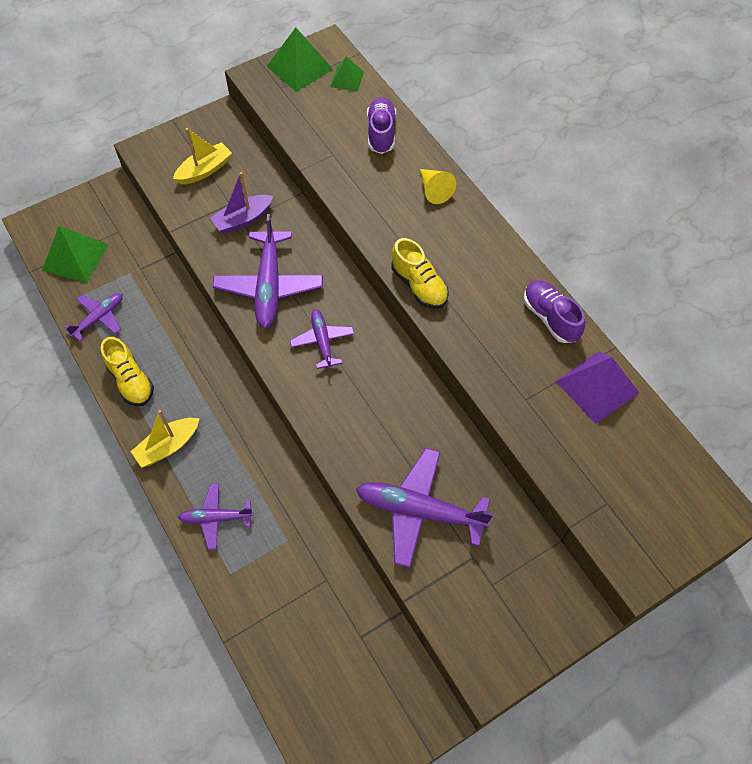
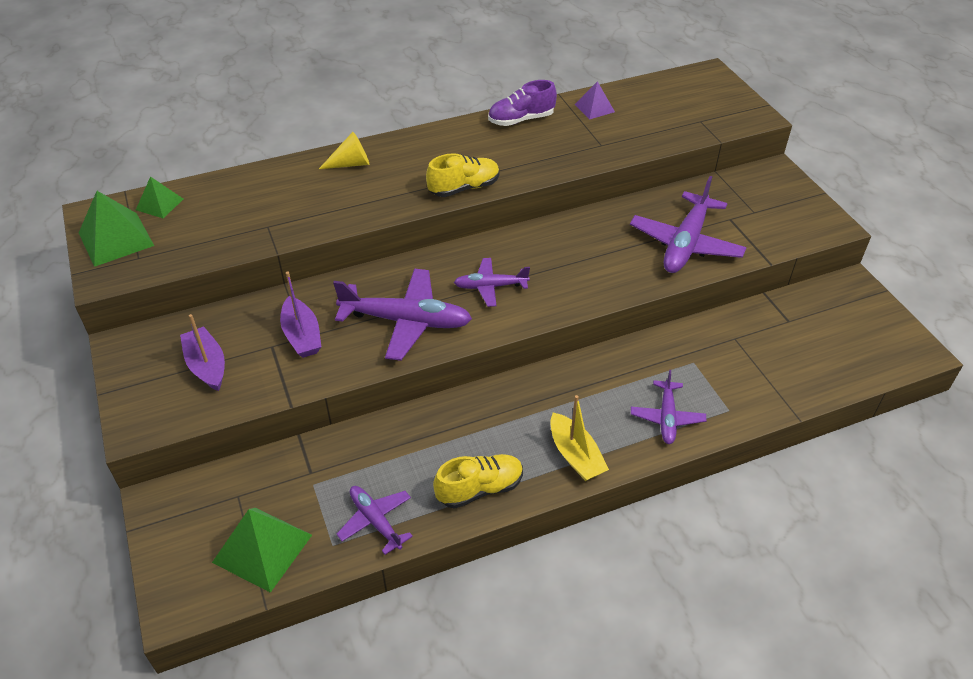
camera: 80 degrees left, 15 degrees down
(205, 170) = (207, 365): yellow boat -> purple boat
(381, 133) = (255, 189): purple shoe -> none
(597, 386) = (594, 108): purple pyramid -> purple pyramid, size x0.59

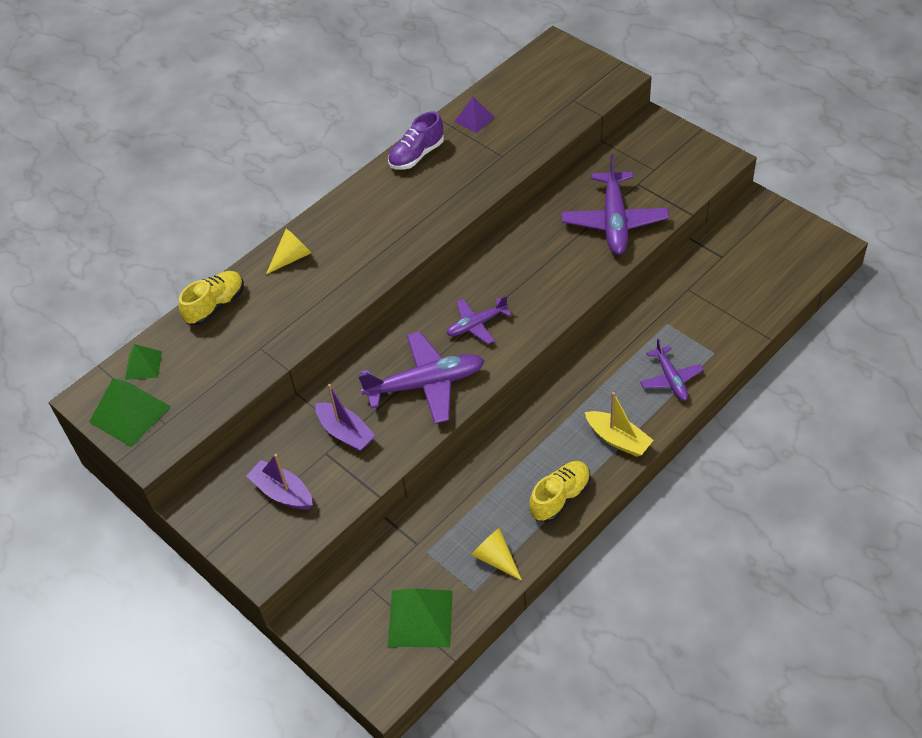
camera: 20 degrees left, 5 degrees up
(375, 521) = (495, 558): purple plane -> yellow cone
(464, 188) = (410, 243): yellow shoe -> yellow shoe (215, 306)

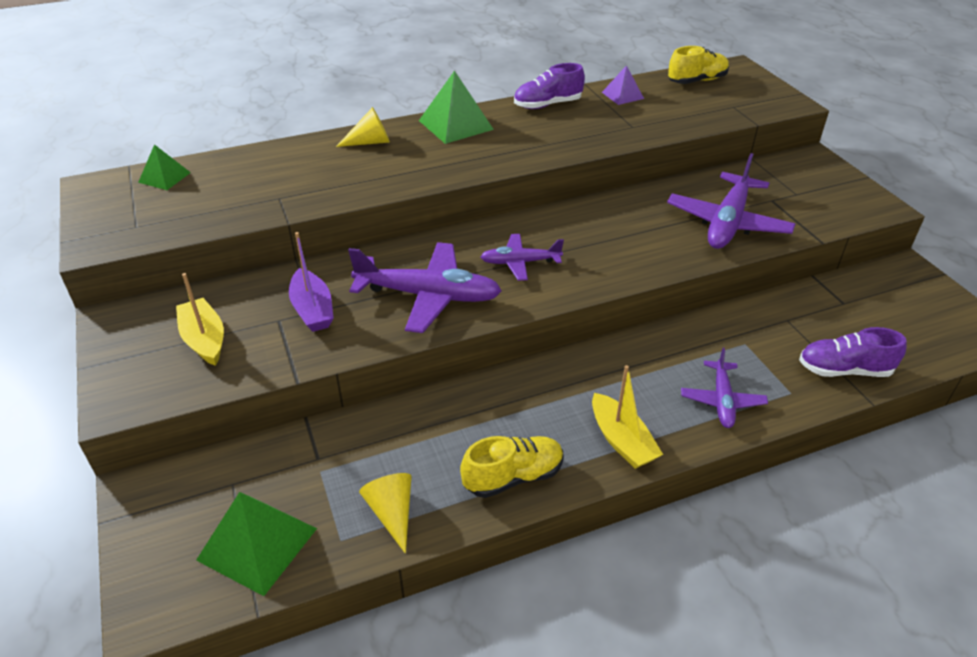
camera: 20 degrees right, 10 degrees down
(129, 414) = (113, 209): green pyramid -> green pyramid (455, 125)
(215, 306) = (270, 155): yellow shoe -> yellow shoe (697, 81)
(282, 492) = (204, 339): purple boat -> yellow boat
(742, 318) = (844, 370): none -> purple shoe

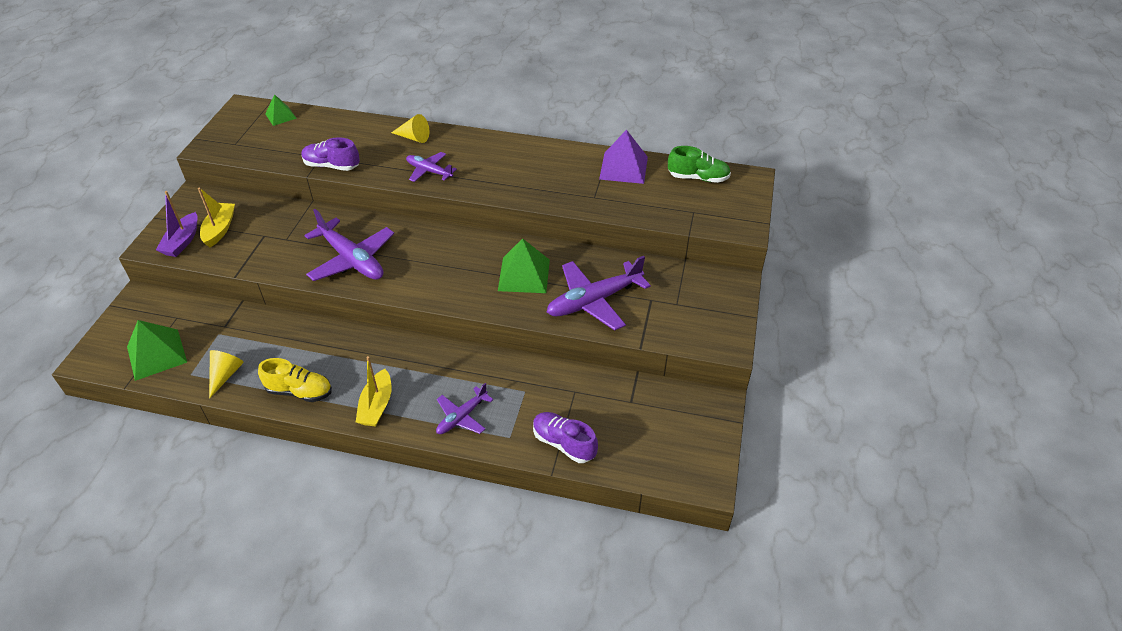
camera: 35 degrees right, 5 degrees up
(312, 310) = (286, 238): purple boat -> purple boat (182, 241)
(455, 125) = (480, 146): green pyramid -> green pyramid (524, 275)
(520, 262) = (427, 263): purple plane -> purple plane (429, 171)
(547, 105) = (560, 154): purple shoe -> purple shoe (332, 166)
(622, 95) = (623, 167): purple pyramid -> purple pyramid, size x1.70
(697, 81) = (698, 178): yellow shoe -> green shoe

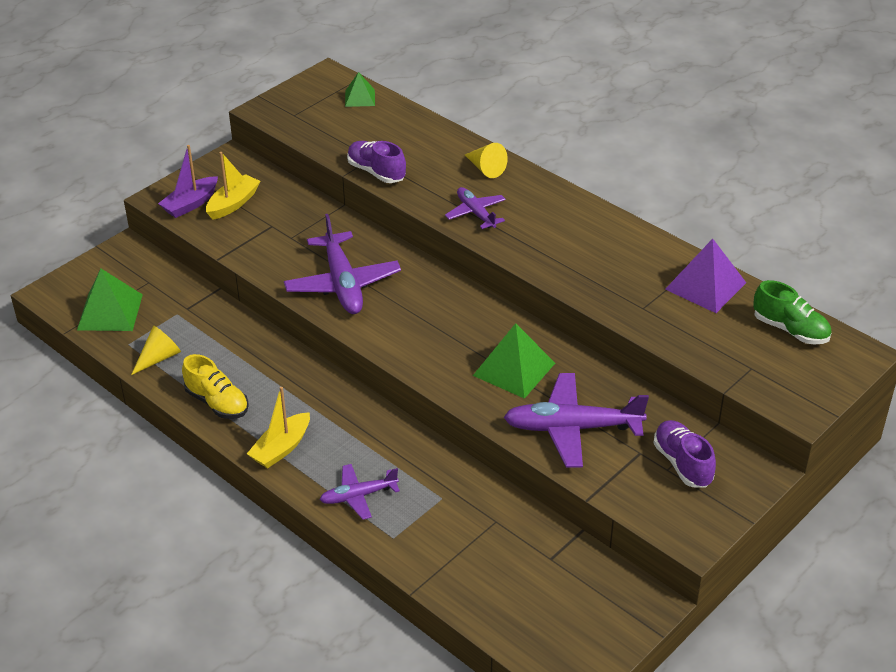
camera: 30 degrees right, 5 degrees down
(564, 443) = (445, 569): purple shoe -> purple shoe (682, 463)

